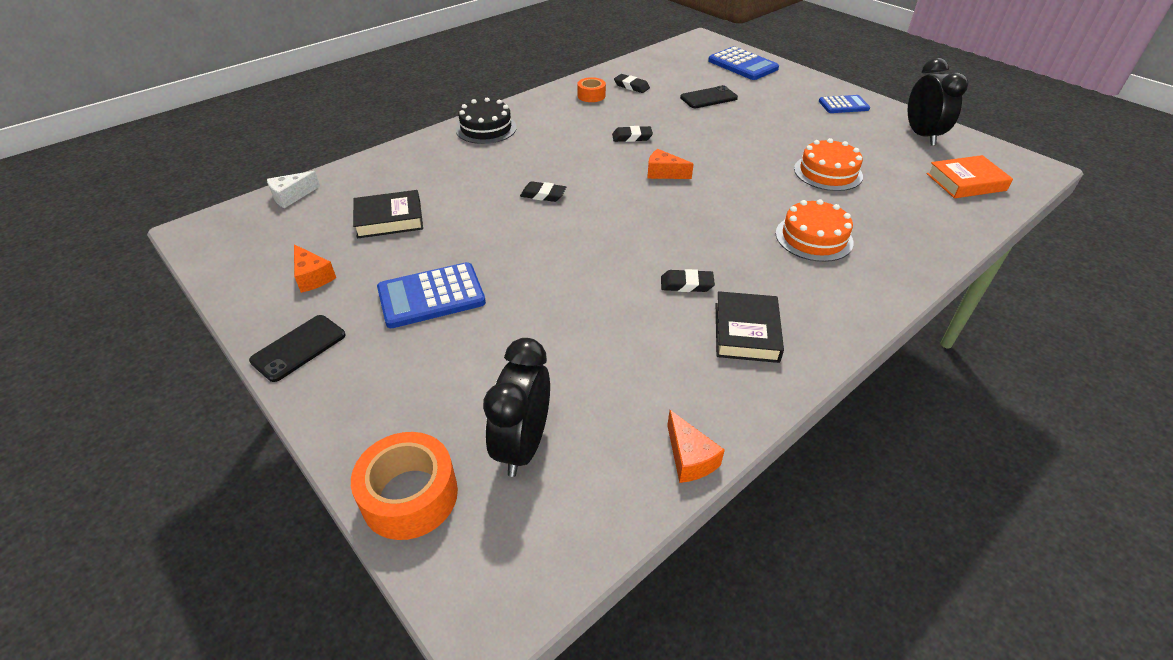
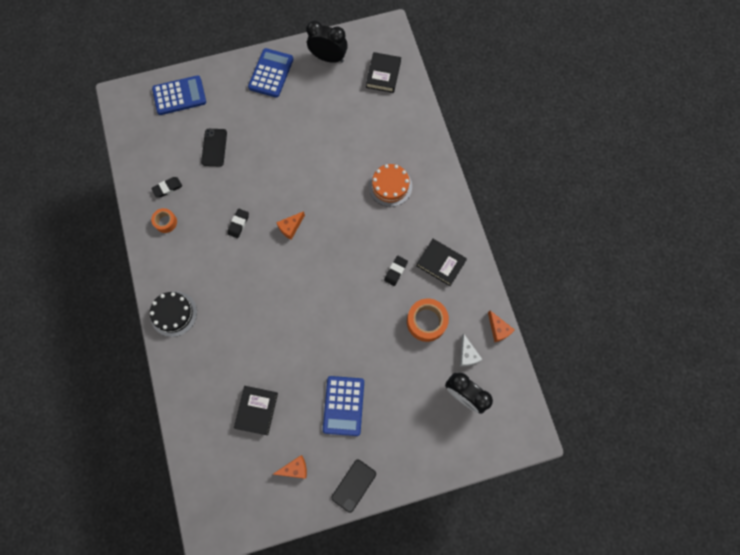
camera: 65 degrees left, 30 degrees up
(291, 196) = (196, 468): white cheese -> white cheese (467, 354)
(299, 348) = (354, 485): black phone -> black phone turned 60 degrees clockwise
(410, 496) = (470, 451): orange tape -> orange tape (426, 322)
(543, 195) = (277, 309): black eraser -> none
(689, 458) = (498, 329): orange cheese -> orange cheese turned 60 degrees clockwise
(828, 172) = (338, 137): orange cake -> none
(843, 105) = (271, 73): blue calculator -> blue calculator, size x1.56
(966, 182) = (383, 75): orange book -> black book

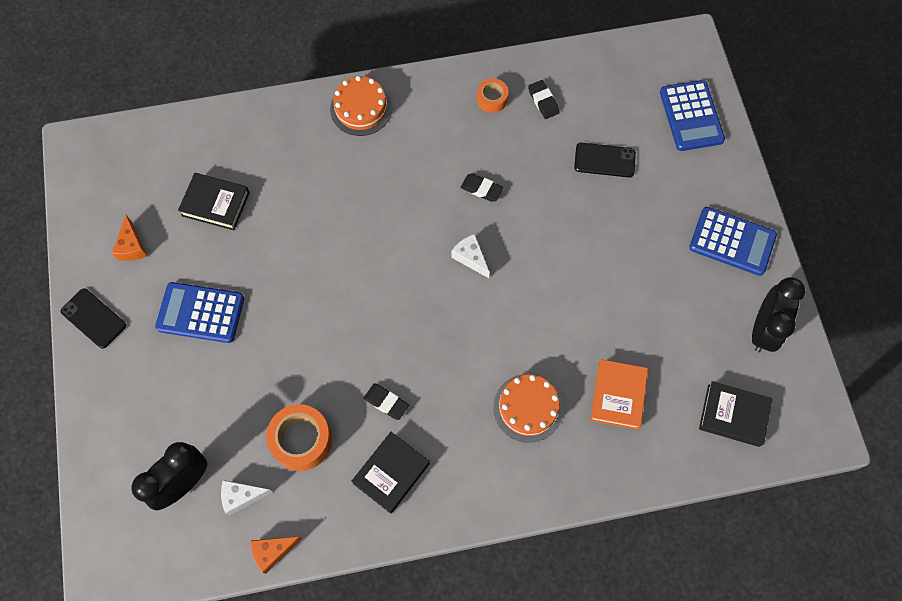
camera: 95 degrees right, 5 degrees down
(173, 313) = (361, 108): black cake -> orange cake
(290, 227) = (470, 258): orange cheese -> white cheese
(377, 136) = (618, 396): none -> orange book

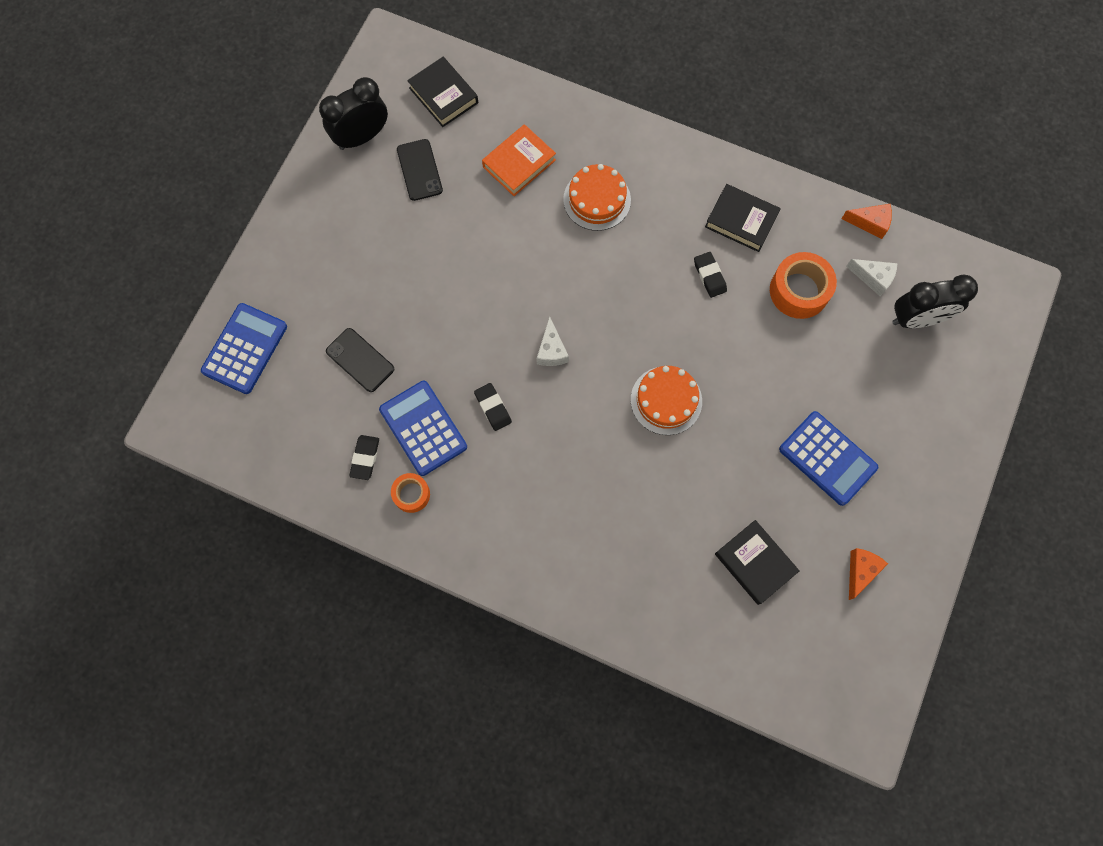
camera: 145 degrees left, 5 degrees up
(93, 318) = (931, 518): black phone -> black phone (419, 170)
(361, 108) = (546, 573): orange cake -> orange cake (666, 400)
(391, 473) = (741, 220): black book -> black book turned 45 degrees clockwise
(732, 241) = (319, 217): blue calculator -> blue calculator (423, 428)

